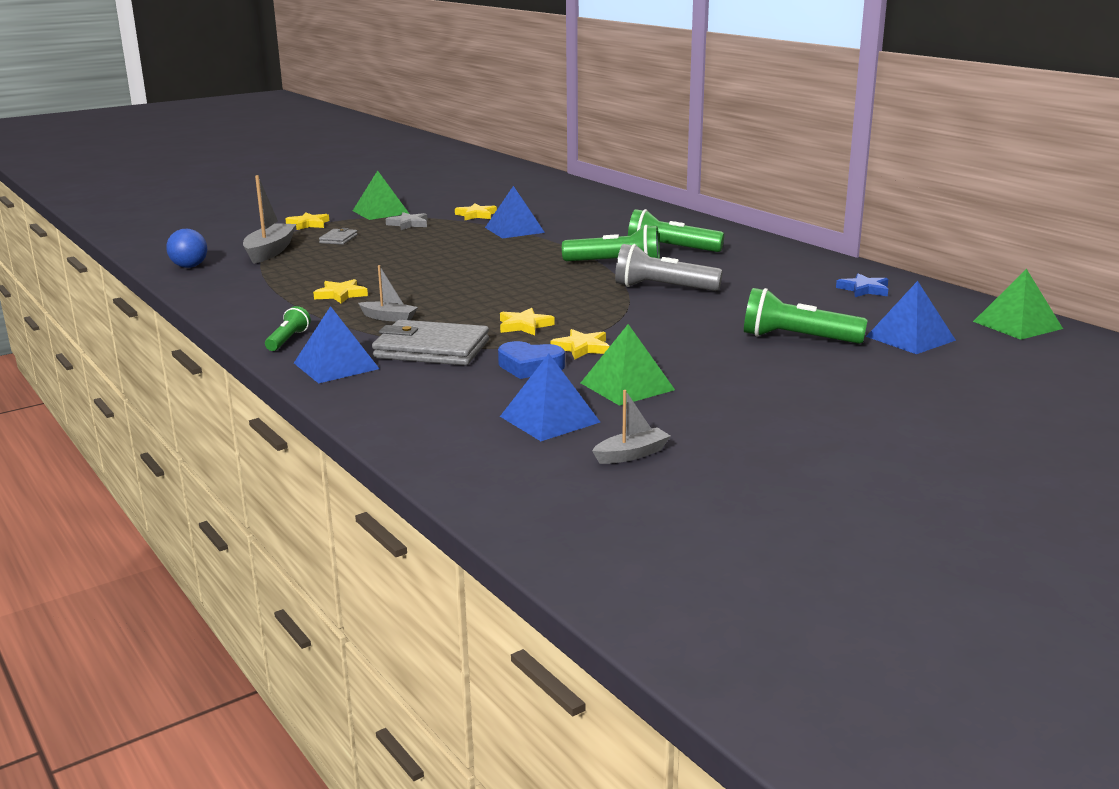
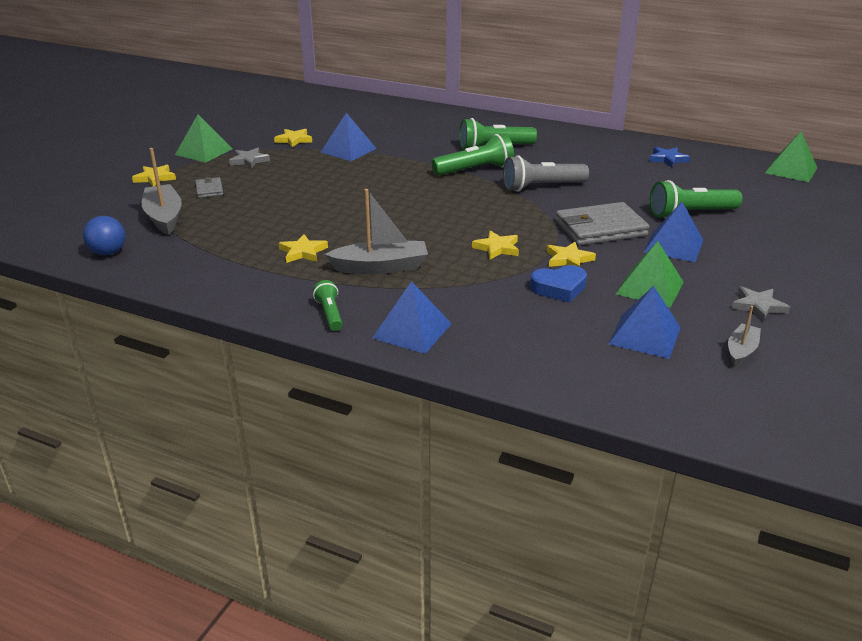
camera: 30 degrees left, 10 degrees up
(388, 318) = (380, 267): grey boat -> grey boat, size x1.75
(431, 349) = (462, 291): grey wallet -> grey wallet (600, 228)
(724, 426) = (758, 306): none -> grey star
(910, 338) = (752, 196): blue pyramid -> blue pyramid (673, 246)

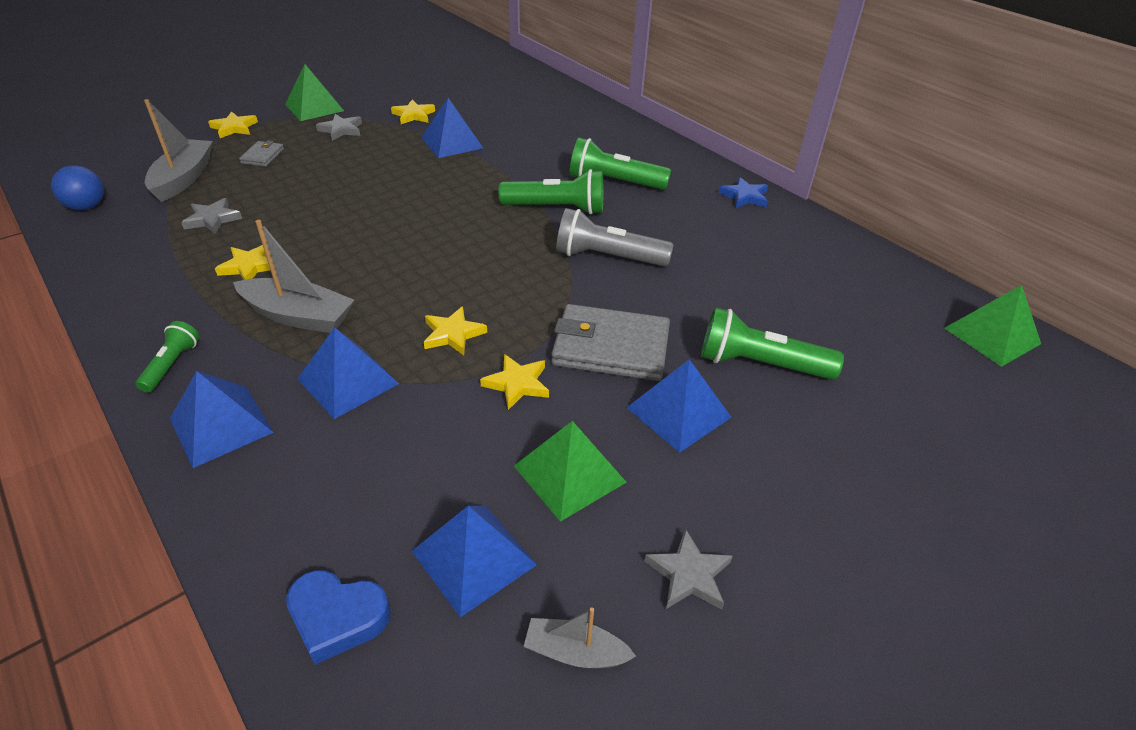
camera: 25 degrees right, 10 degrees up
(230, 234) = (212, 219): none -> grey star
(463, 287) = (348, 381): none -> blue pyramid
(559, 288) = (455, 427): blue heart -> blue heart (337, 618)
(668, 159) = (820, 262): blue star -> blue star (744, 196)
(741, 351) = (575, 652): grey boat -> grey boat turned 135 degrees counterclockwise

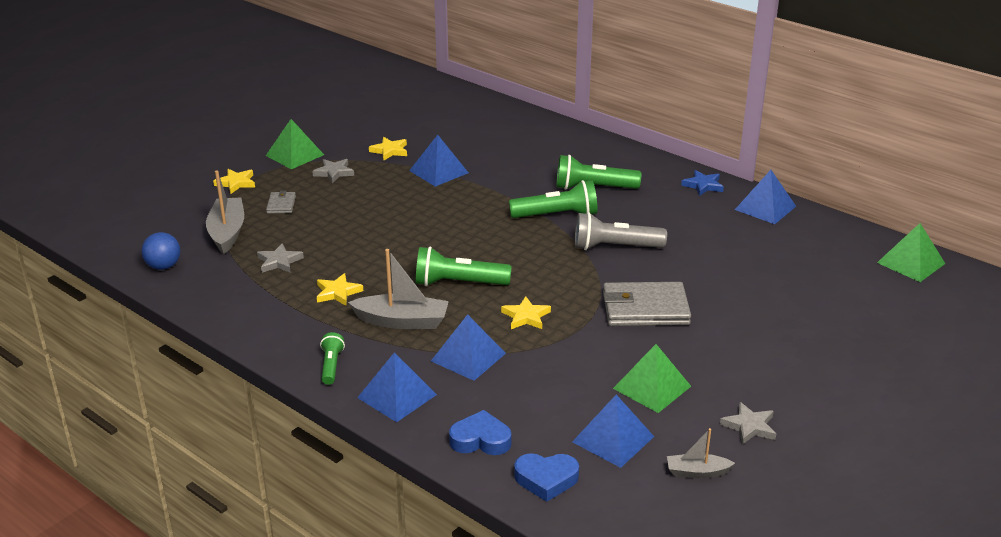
camera: 10 degrees left, 10 degrees down
(285, 521) = (480, 440): none -> blue heart
(517, 384) = (590, 341): yellow star -> none
(679, 412) = (709, 341): blue pyramid -> blue pyramid (765, 208)
(759, 364) = (754, 304): green flashlight -> green flashlight (458, 283)

